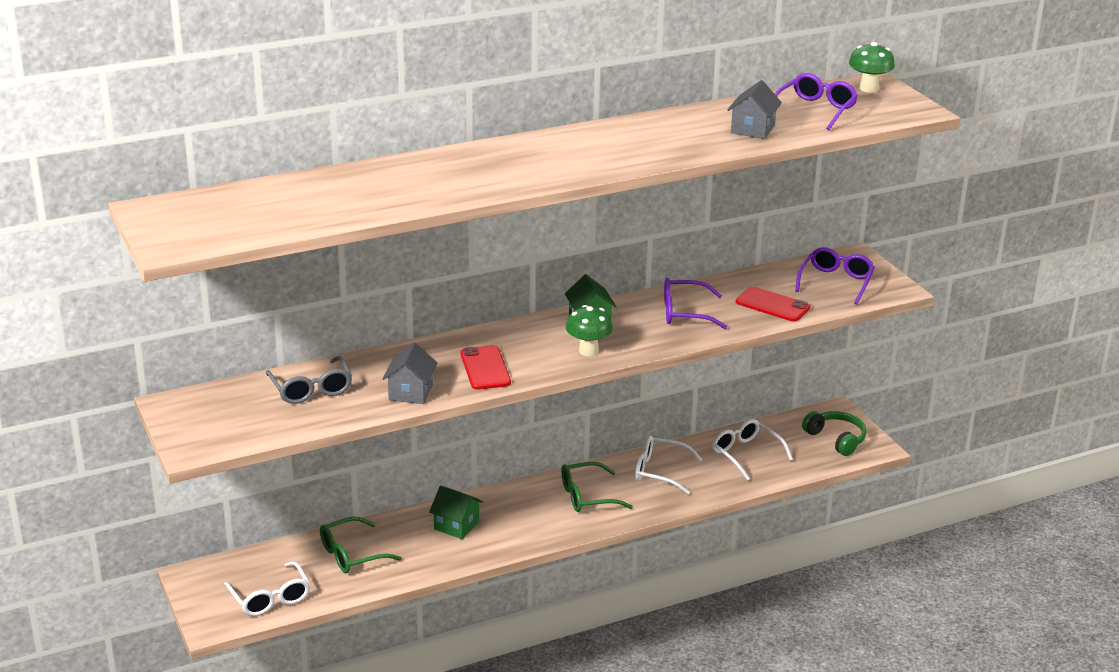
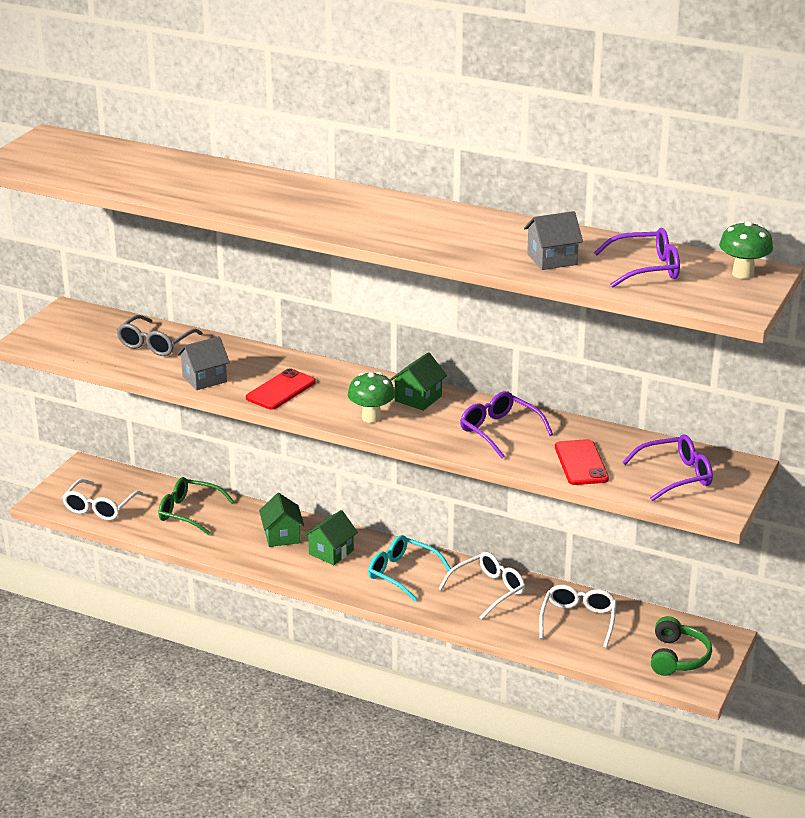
camera: 50 degrees right, 0 degrees up
(513, 514) = (331, 552): none -> green house
(588, 496) = (403, 574): green glasses -> turquoise glasses
(660, 471) = (487, 591): white glasses -> white glasses turned 75 degrees clockwise

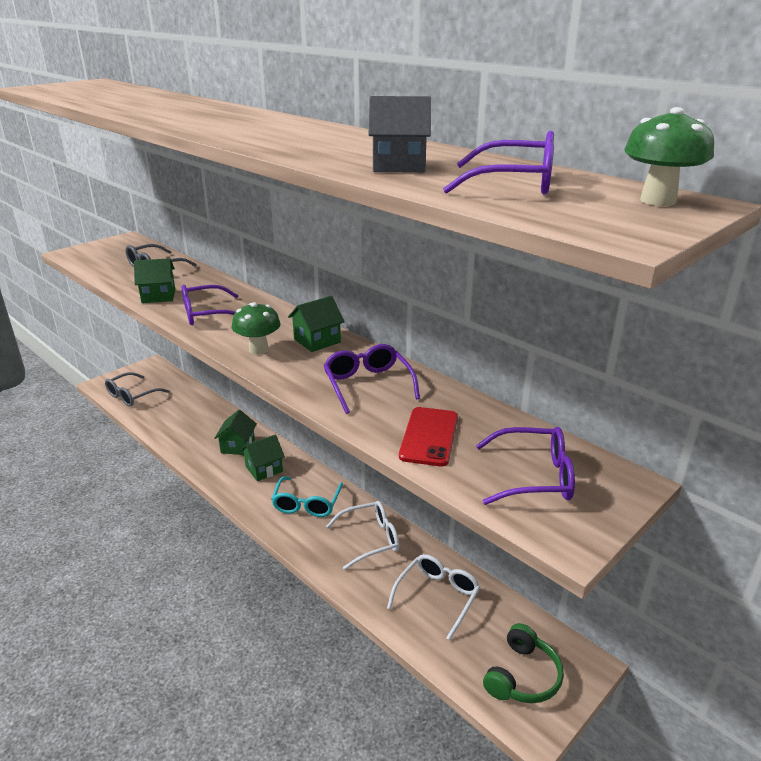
camera: 20 degrees right, 0 degrees up
(100, 507) = (132, 395): white glasses -> grey glasses
(190, 512) = (188, 412): green glasses -> none
(204, 379) = (158, 296): grey house -> green house
(281, 390) = (207, 314): red phone -> purple glasses
(403, 574) = (307, 503): turquoise glasses -> turquoise glasses turned 135 degrees counterclockwise

